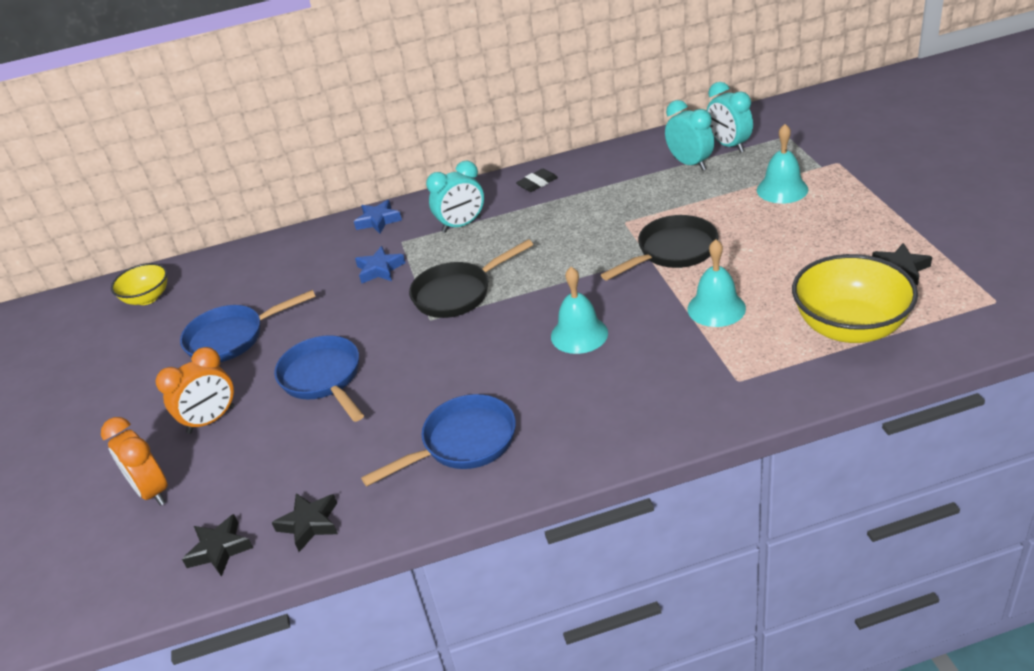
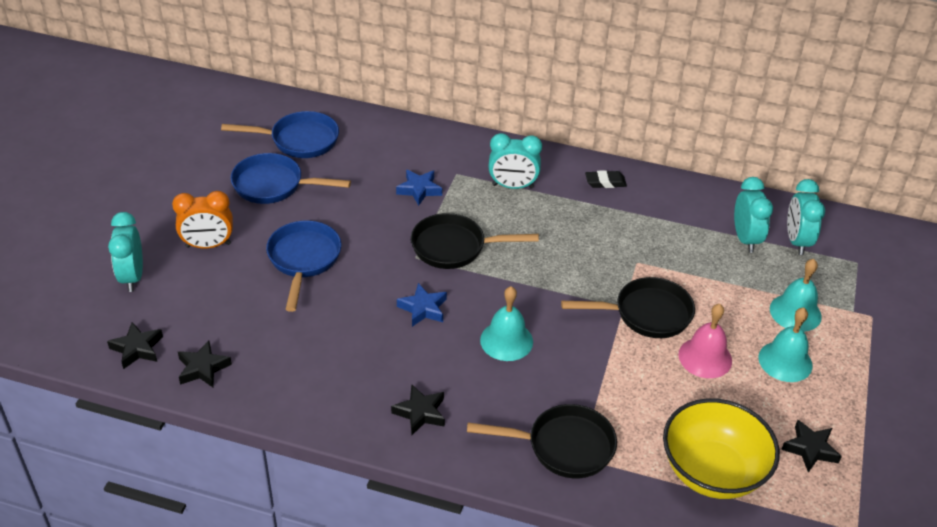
camera: 25 degrees right, 5 degrees up
(147, 298) = (247, 114): yellow bowl -> none
(152, 491) = (132, 277): orange clock -> turquoise clock
(378, 221) = (456, 143): blue star -> blue star (423, 309)
(463, 443) = (347, 375): blue pan -> blue pan (299, 140)
(563, 432) = (420, 413): none -> black star
(714, 382) = (563, 446): none -> black pan
(716, 308) = (628, 386): turquoise bell -> turquoise bell (785, 361)
(752, 255) = (705, 357): none -> pink bell

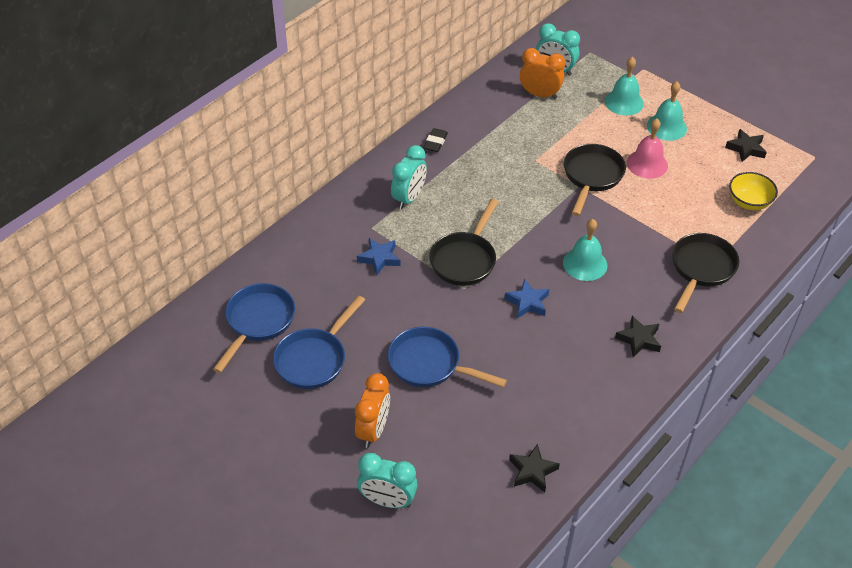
camera: 65 degrees left, 5 degrees up
(137, 349) = (487, 516): black star -> none
(712, 472) = (749, 202): yellow bowl -> yellow bowl, size x0.58
(745, 239) = (539, 94): turquoise clock -> orange clock

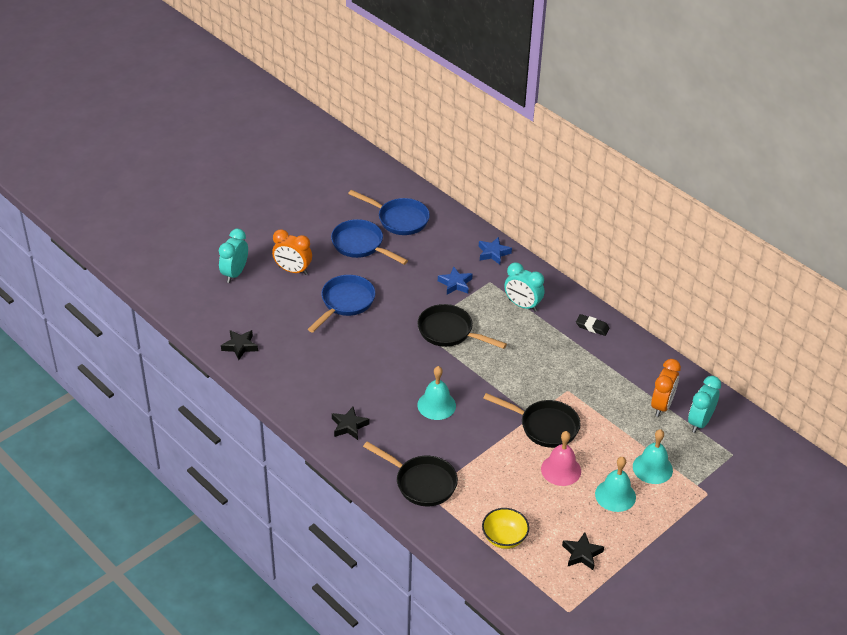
camera: 95 degrees right, 5 degrees down
(527, 302) = (398, 363): blue star -> blue star (493, 253)

